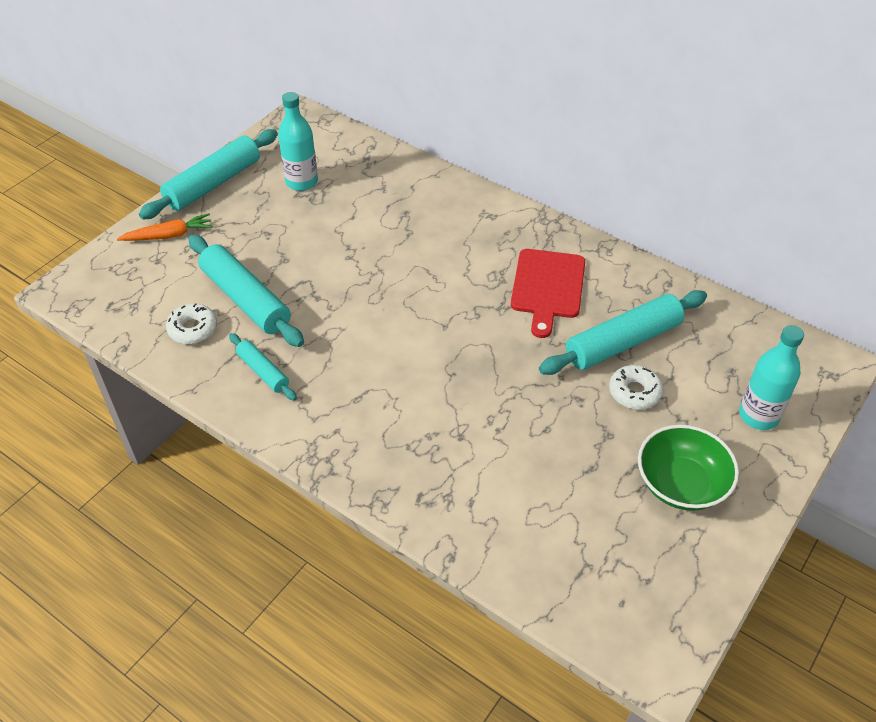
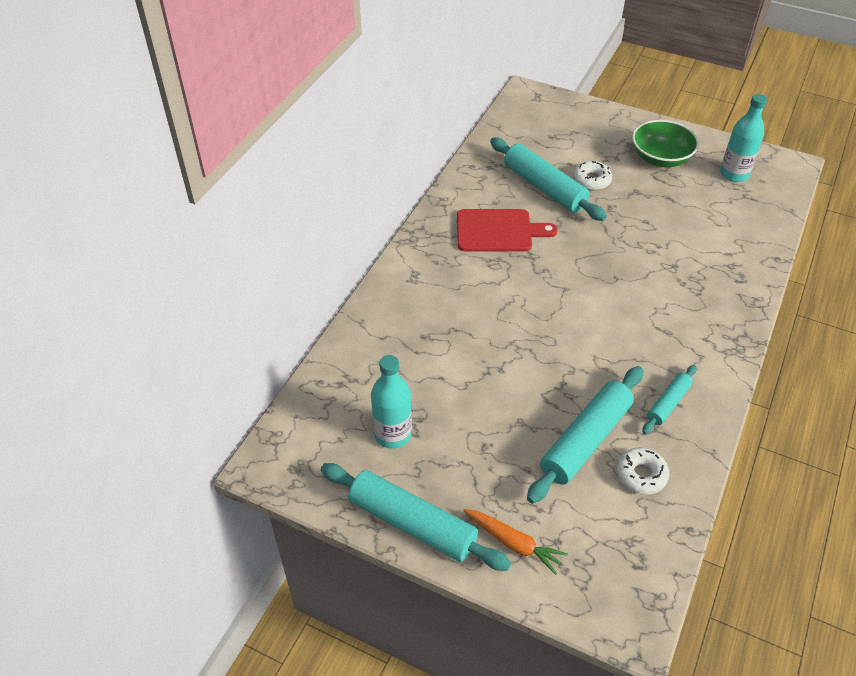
camera: 100 degrees left, 0 degrees up
(169, 235) = (513, 543): orange carrot -> orange carrot turned 150 degrees clockwise
(758, 415) = (587, 126): turquoise bottle -> turquoise bottle (734, 174)

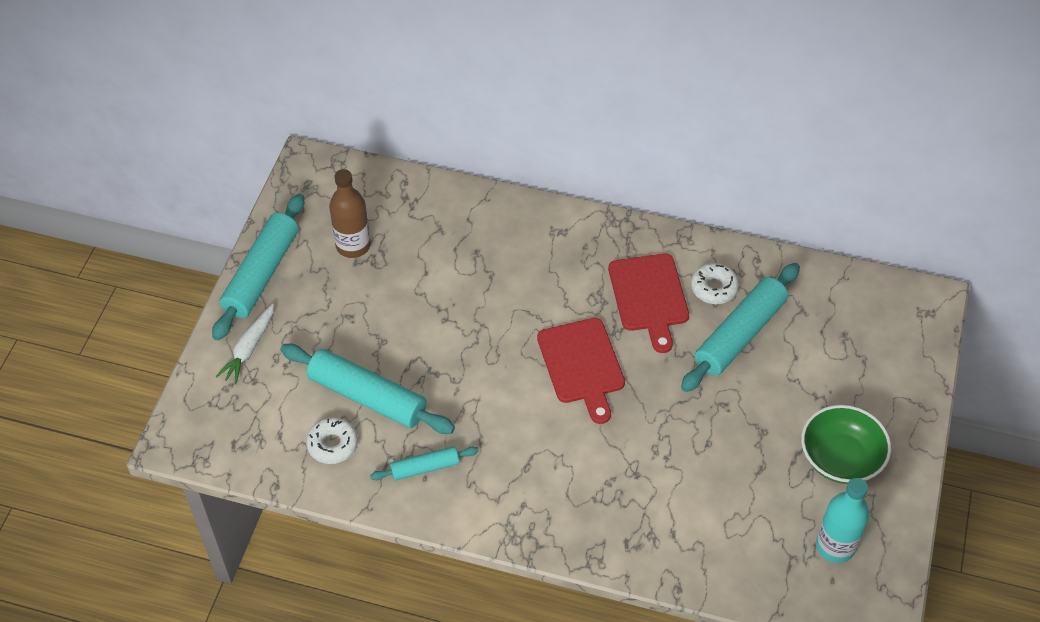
camera: 80 degrees right, 5 degrees up
(393, 434) = (353, 246): turquoise bottle -> brown bottle
(513, 543) = (249, 348): orange carrot -> white carrot
(564, 282) = (582, 365): none -> red cutting board
(591, 180) = (769, 382): white donut -> white donut (714, 288)
(668, 403) = (425, 467): turquoise rolling pin -> turquoise rolling pin turned 45 degrees counterclockwise

